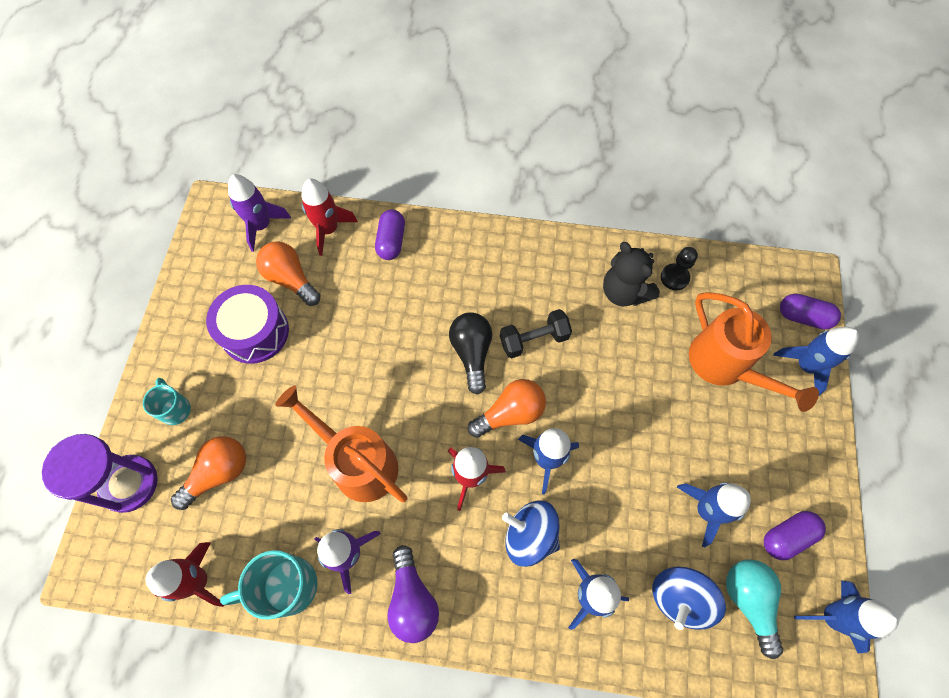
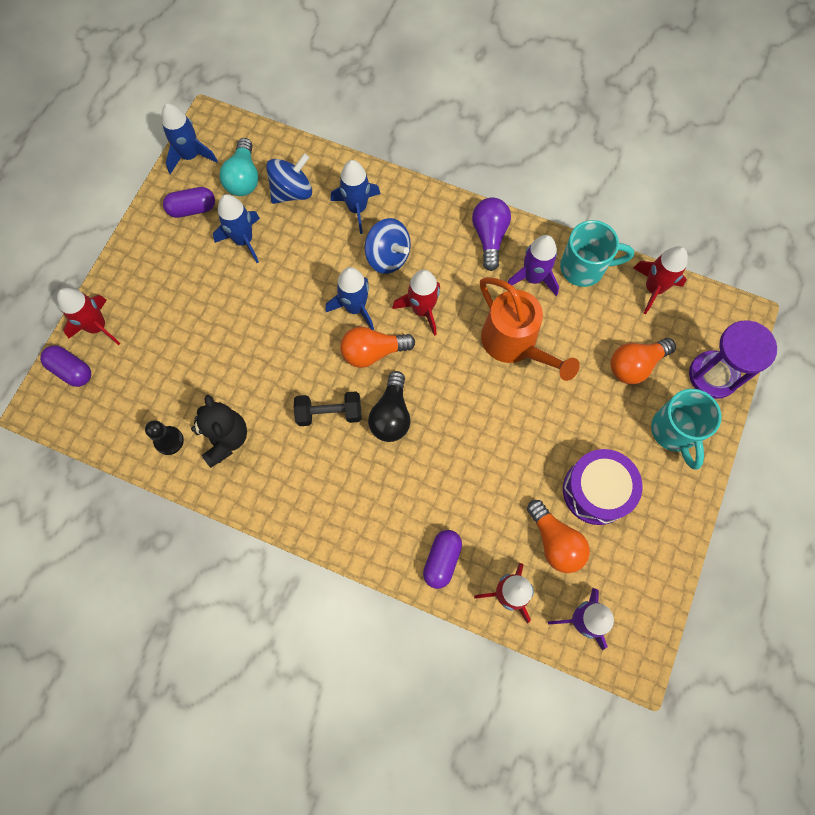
camera: 165 degrees left, 5 degrees up
(175, 409) = (674, 432): turquoise mug -> turquoise mug, size x1.66
(725, 366) = (167, 344): orange watering can -> none
(805, 366) = (97, 327): blue rocket -> red rocket

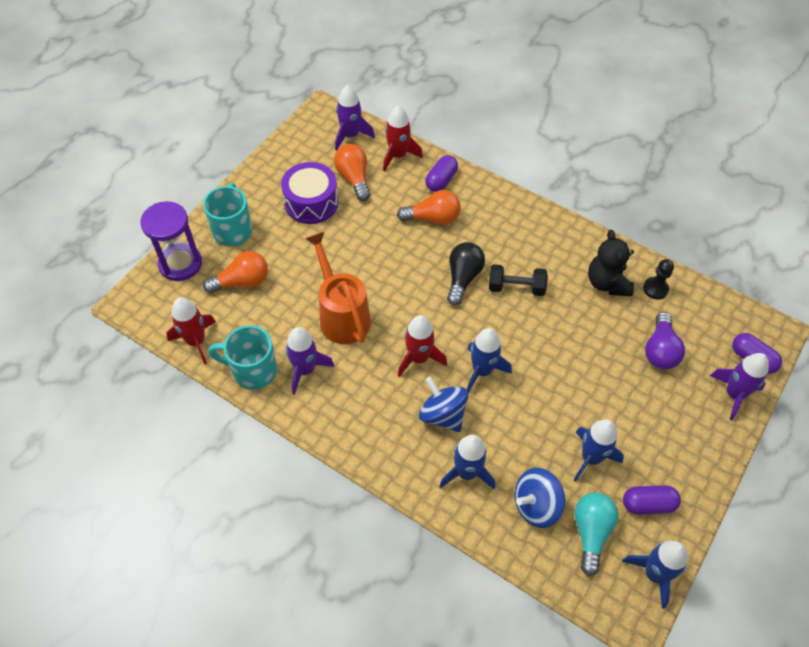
camera: 170 degrees left, 15 degrees down
(97, 327) = (734, 394): red rocket -> purple rocket
(373, 352) = (471, 329): orange light bulb -> orange light bulb (433, 218)
(489, 237) = (335, 417): purple light bulb -> purple light bulb (660, 350)

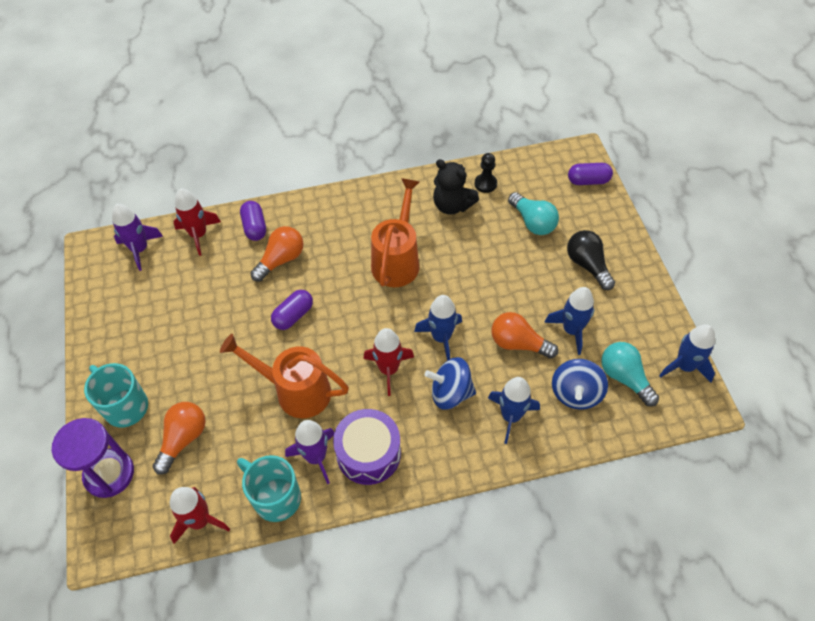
camera: 45 degrees left, 0 degrees up
(253, 371) = (275, 497): turquoise mug -> turquoise mug turned 75 degrees clockwise
(311, 203) = (169, 328): purple drum -> purple drum (368, 453)
(354, 178) = (182, 280): orange light bulb -> orange light bulb (518, 343)
(463, 278) = (353, 284): black light bulb -> black light bulb (587, 265)
(516, 287) = (397, 260): black dumbbell -> orange watering can
(648, 504) = (634, 327): purple capsule -> purple capsule (293, 315)
(660, 350) = (533, 222): purple light bulb -> turquoise light bulb
(734, 394) = (603, 212): purple rocket -> none

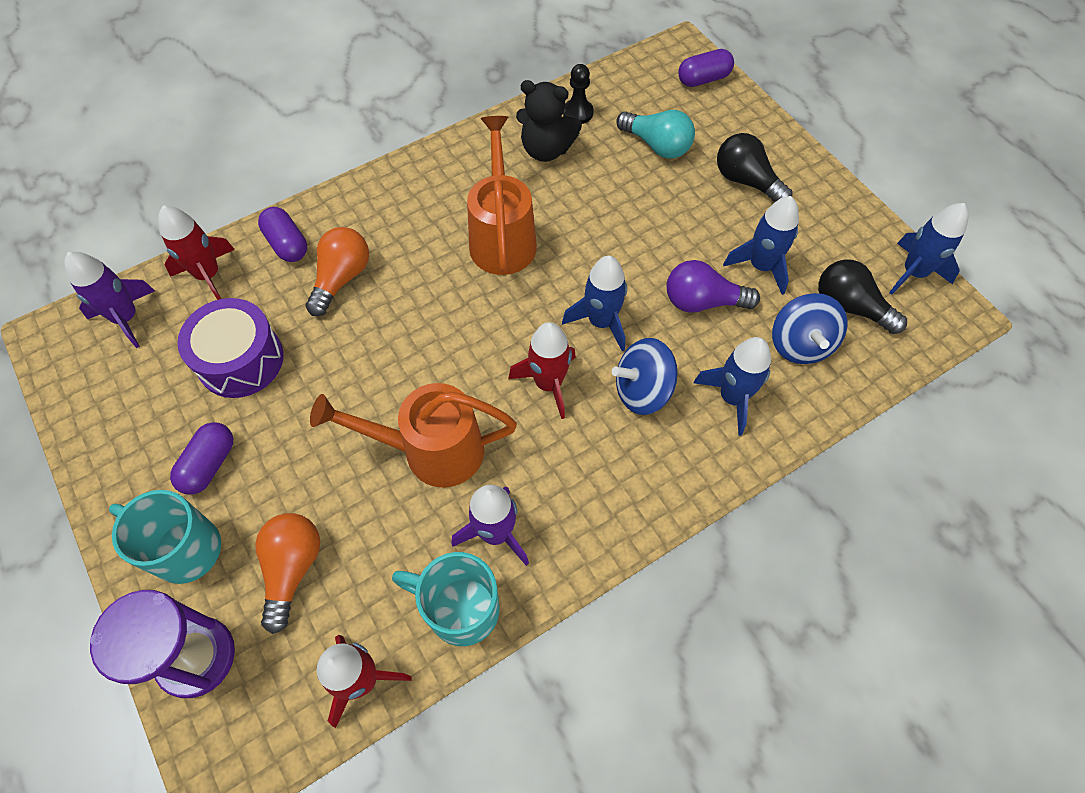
camera: 20 degrees left, 5 degrees up
(293, 315) = (388, 349): purple capsule -> purple capsule (209, 465)
(368, 453) = (566, 505): purple drum -> purple drum (240, 360)
(518, 343) = (702, 301): orange light bulb -> purple light bulb
(624, 377) = (849, 307): turquoise light bulb -> black light bulb

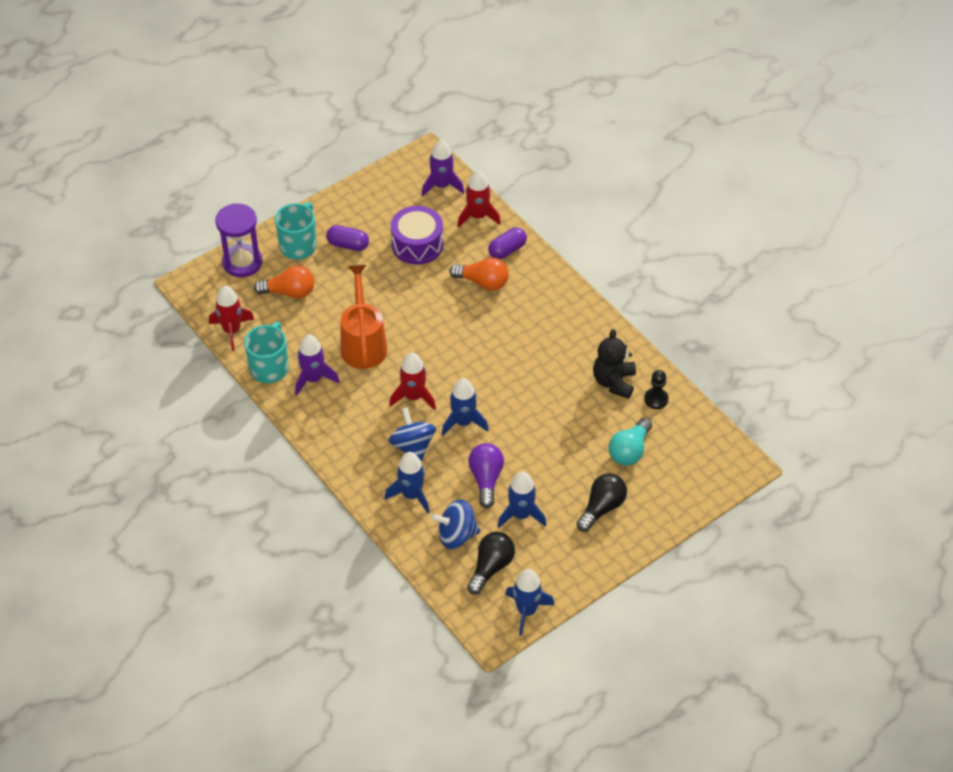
camera: 85 degrees right, 10 degrees down
(502, 237) = (528, 363): orange watering can -> none
(703, 79) = (709, 481): purple capsule -> none

